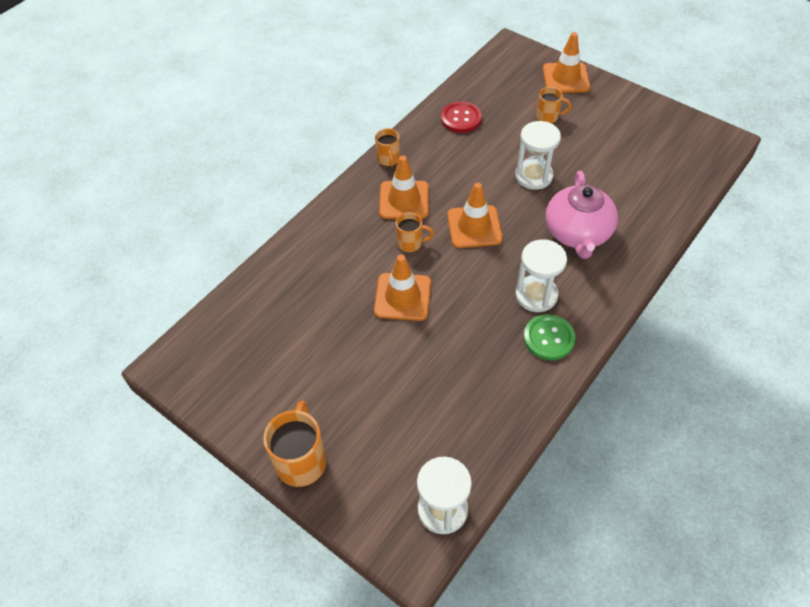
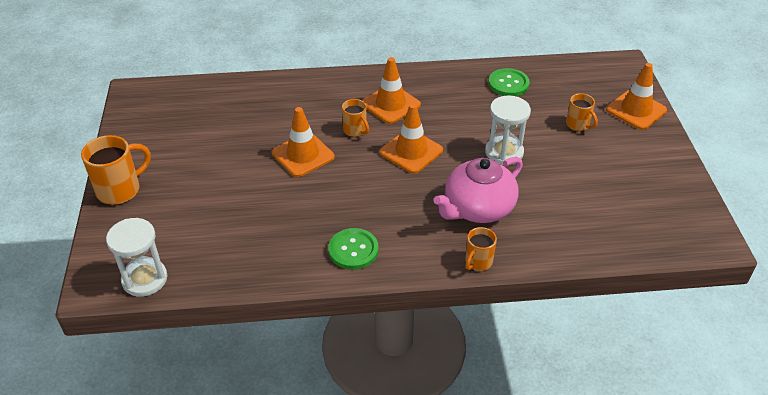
camera: 45 degrees right, 10 degrees down
(388, 159) = (418, 75): orange mug -> orange mug (478, 262)
(461, 118) = (508, 84): red button -> green button
(536, 295) = (386, 220): white hourglass -> none

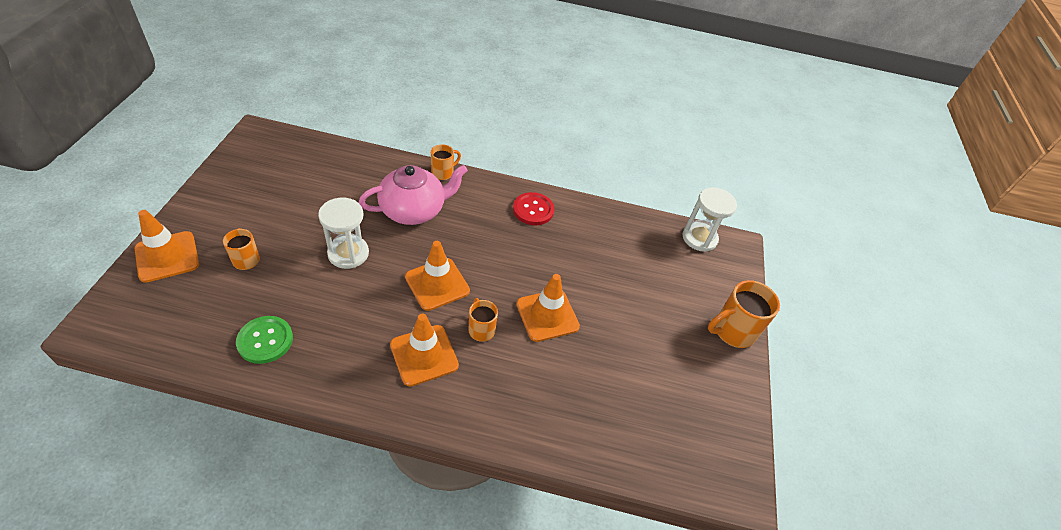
camera: 170 degrees left, 5 degrees up
(353, 250) = (533, 210): green button -> red button

